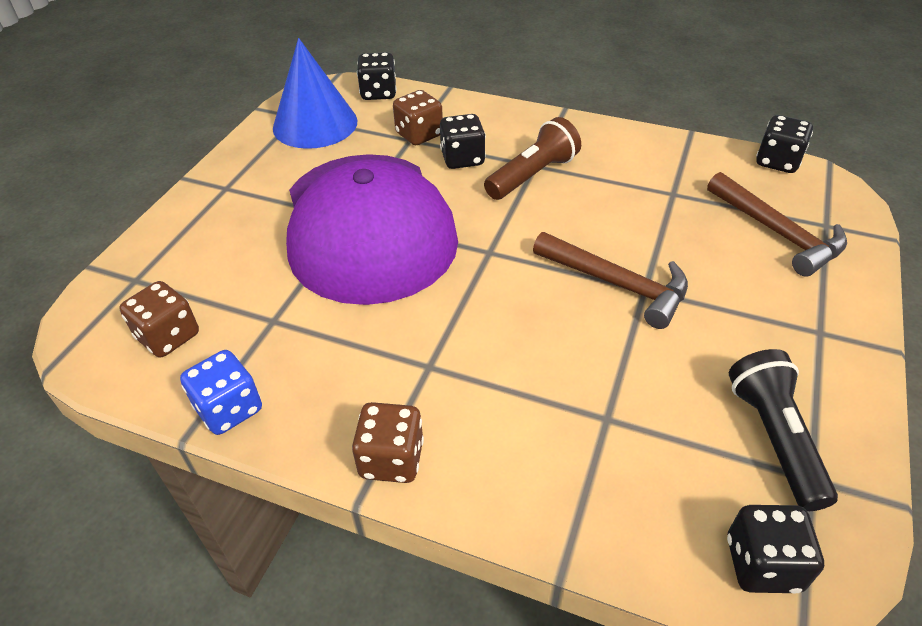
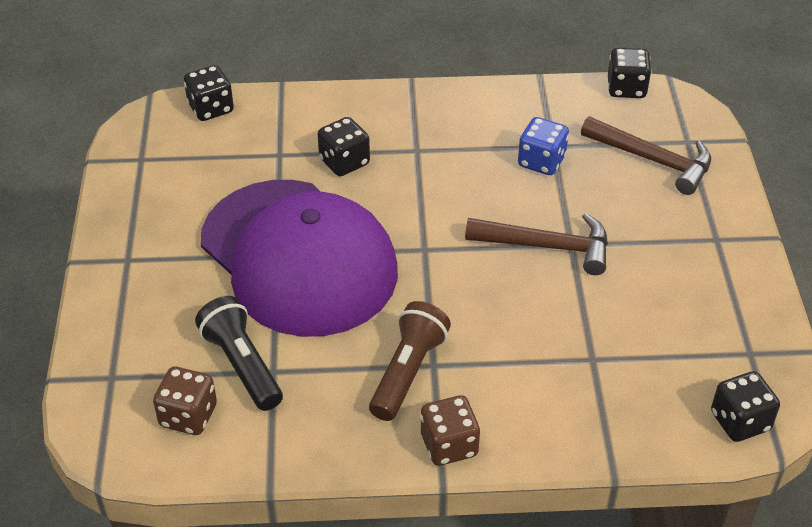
camera: 25 degrees left, 0 degrees up
(229, 409) = (291, 455): blue dice -> blue dice (541, 161)
(315, 124) = (168, 163): blue cone -> none
(419, 135) = (285, 147): brown dice -> none
(533, 175) = (420, 161): brown flashlight -> brown flashlight (408, 371)
(774, 437) = (715, 333): black flashlight -> black flashlight (242, 364)

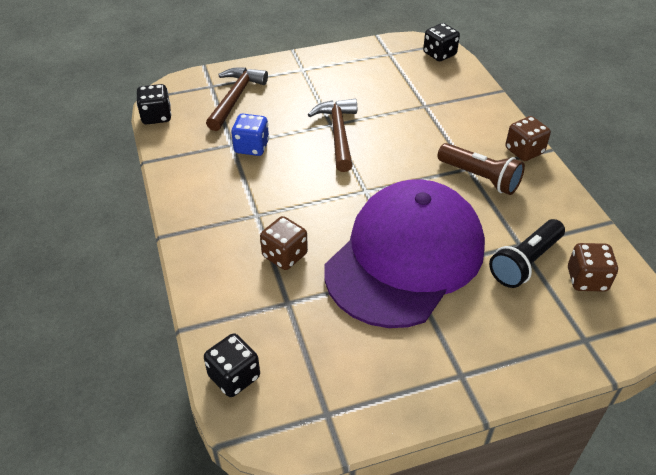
camera: 105 degrees left, 0 degrees up
(344, 162) = (285, 255): black dice -> brown dice
(408, 371) = (480, 178): brown flashlight -> brown flashlight turned 150 degrees counterclockwise

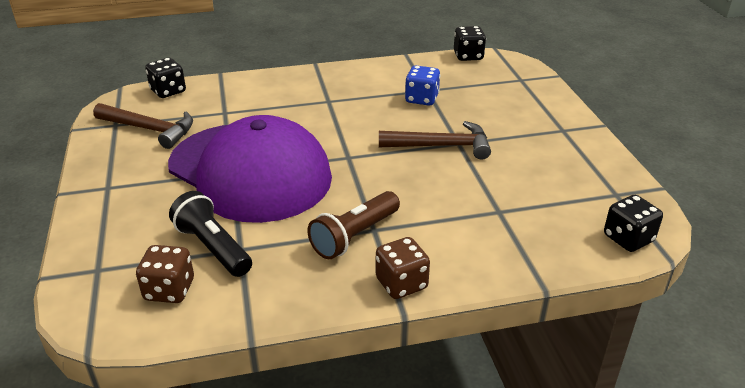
camera: 95 degrees right, 10 degrees down
(235, 98) = (501, 91): brown hammer -> brown hammer (150, 129)
(285, 255) = (275, 112): brown dice -> none

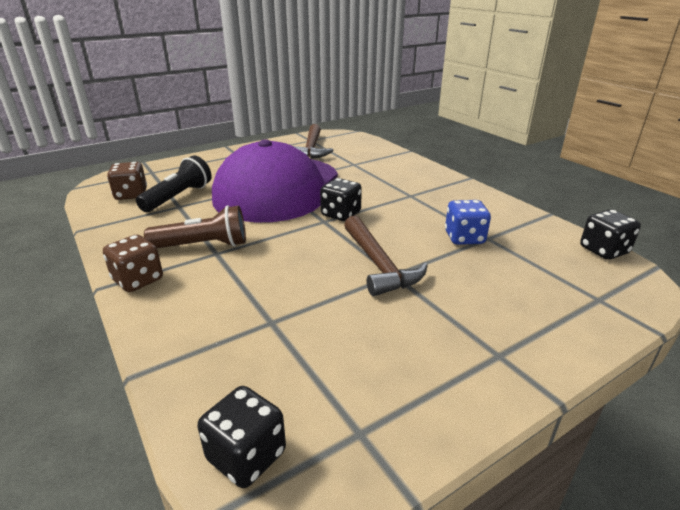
camera: 70 degrees right, 5 degrees down
(168, 91) = (365, 142): black dice -> black dice (341, 214)
(354, 236) = (203, 245): brown flashlight -> brown flashlight turned 150 degrees clockwise

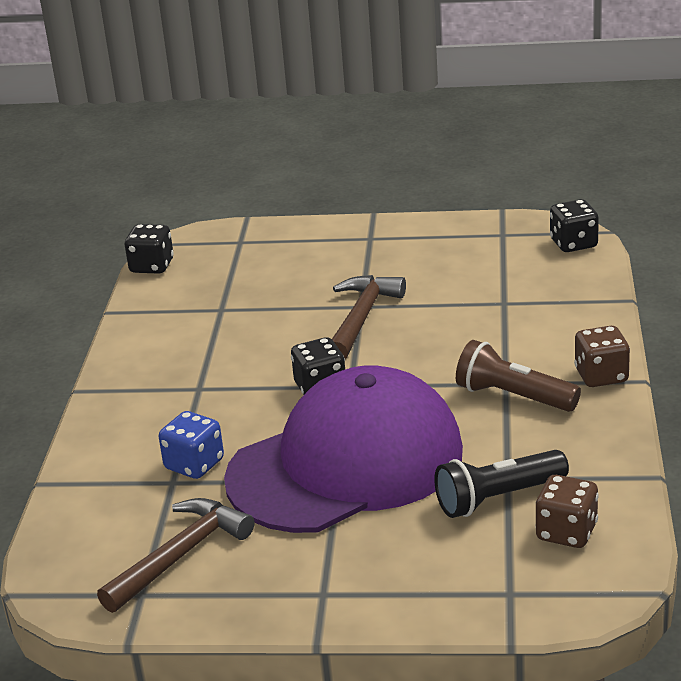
camera: 140 degrees left, 0 degrees up
(464, 238) = (242, 316): blue dice -> blue dice (194, 464)

